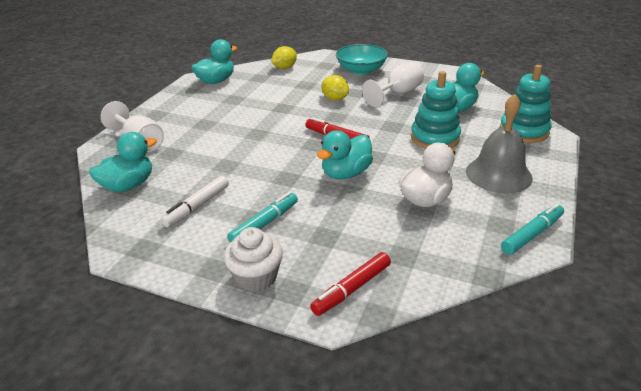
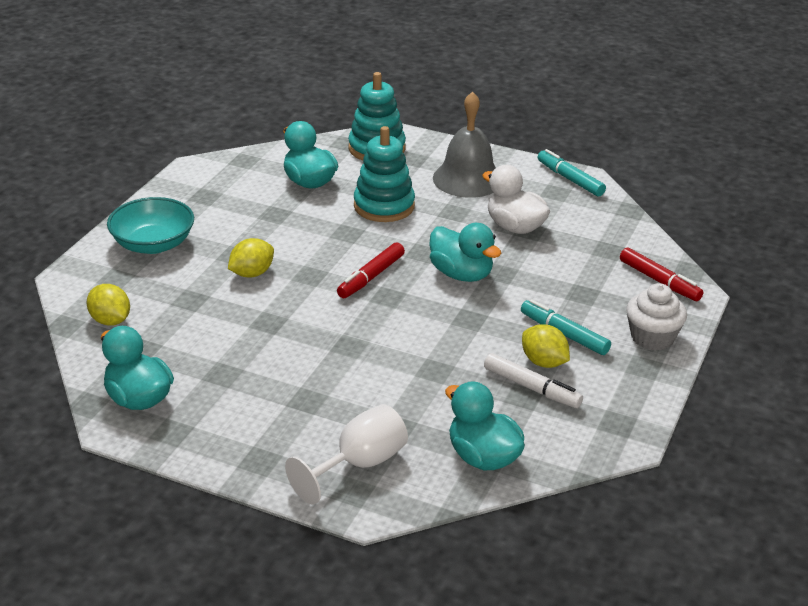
camera: 90 degrees left, 0 degrees up
(228, 212) = (544, 362): none -> yellow lemon
(398, 93) = (250, 219): white goblet -> none

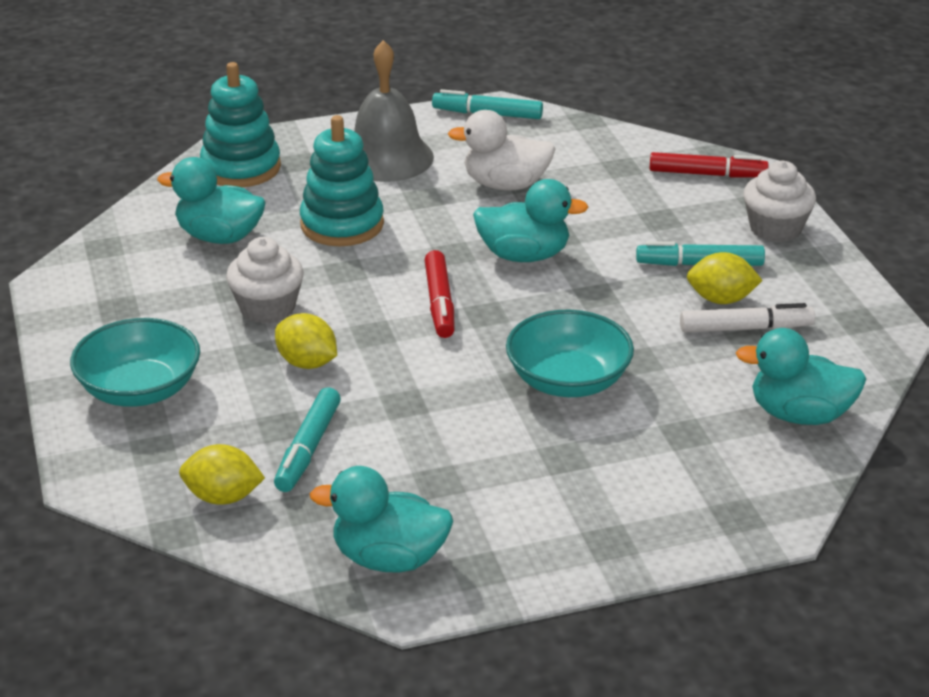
camera: 40 degrees left, 0 degrees up
(185, 319) = (308, 448): none -> turquoise marker
(252, 273) = (307, 363): yellow lemon -> yellow lemon turned 60 degrees counterclockwise
(276, 233) = (267, 308): none -> white cupcake
(359, 465) = (706, 487): white goblet -> none
(375, 359) = (568, 380): none -> turquoise bowl

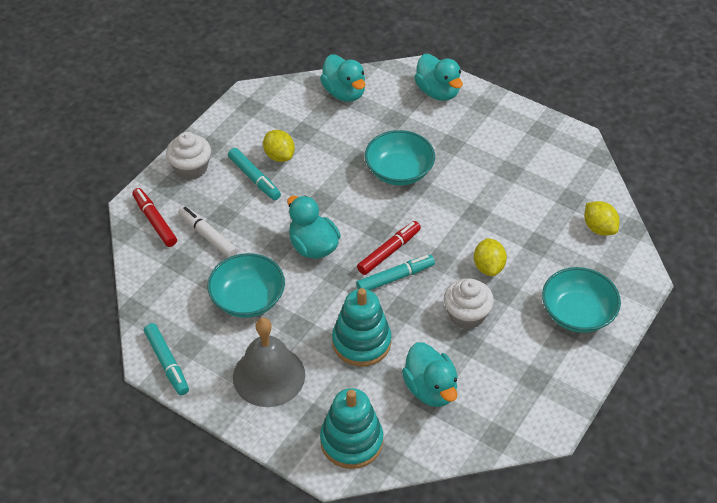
camera: 130 degrees left, 15 degrees up
(308, 448) = (540, 223): turquoise marker -> turquoise marker (395, 278)
(389, 558) = (566, 157): turquoise duck -> turquoise duck (437, 92)
(505, 185) = (248, 299): white duck -> turquoise bowl
(746, 328) = (296, 137): white marker -> white marker (208, 236)

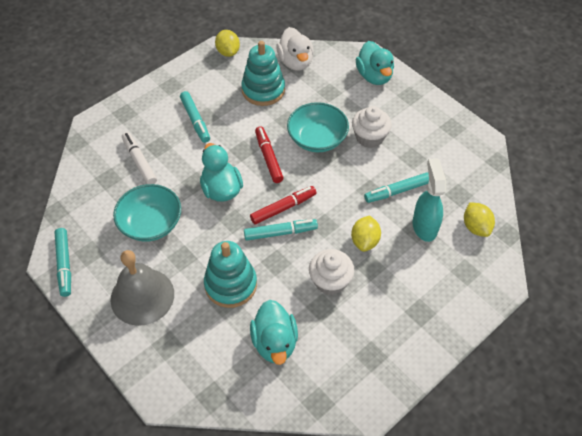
camera: 15 degrees right, 5 degrees up
(155, 221) = (102, 140): red marker -> red marker (268, 158)
(191, 168) = (148, 101): white cupcake -> white cupcake (369, 137)
(279, 156) = (222, 105): yellow lemon -> yellow lemon (228, 52)
(344, 93) = (295, 62): turquoise duck -> white duck
(351, 441) = (189, 374): turquoise stacking toy -> turquoise stacking toy (263, 90)
(505, 209) = (397, 191): none -> turquoise marker
(545, 238) = (424, 226): none -> turquoise spray bottle
(577, 313) = (430, 302): turquoise bowl -> none

